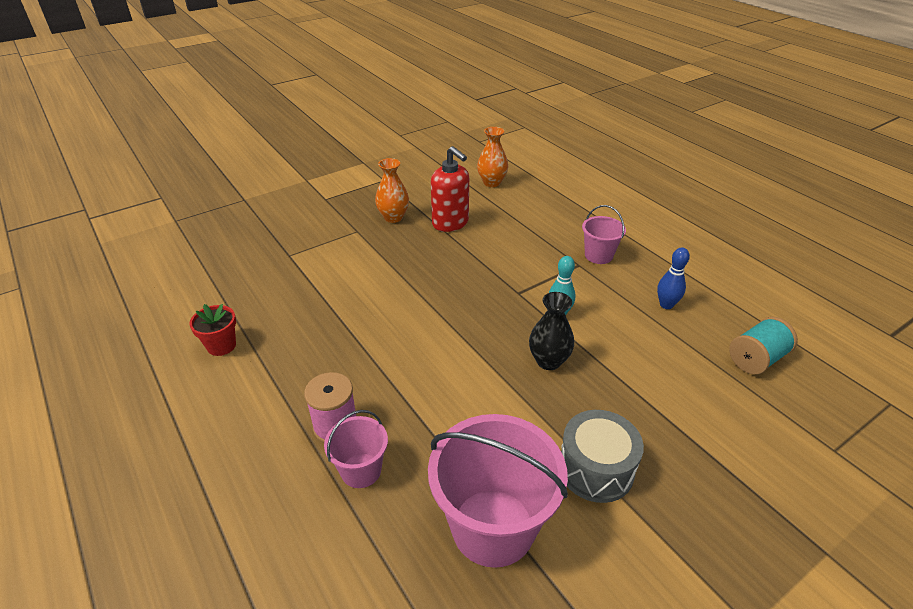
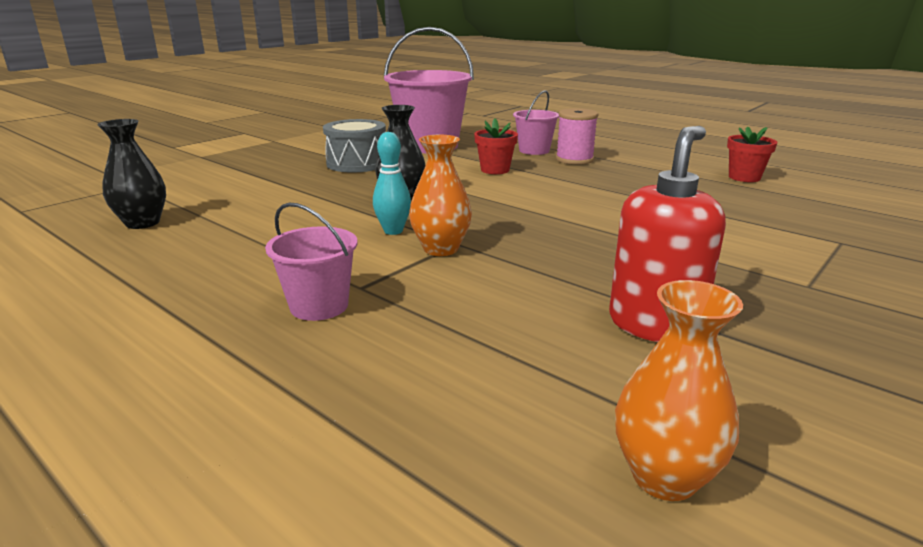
camera: 165 degrees right, 15 degrees down
(393, 217) = (785, 319): orange vase -> orange vase (441, 249)
(440, 413) = (495, 170): none -> red flower pot
(450, 223) = (654, 324): red soap dispenser -> red soap dispenser turned 90 degrees clockwise
(666, 305) = (226, 255): blue bowling pin -> none
(756, 359) = (142, 223): turquoise spool -> black vase

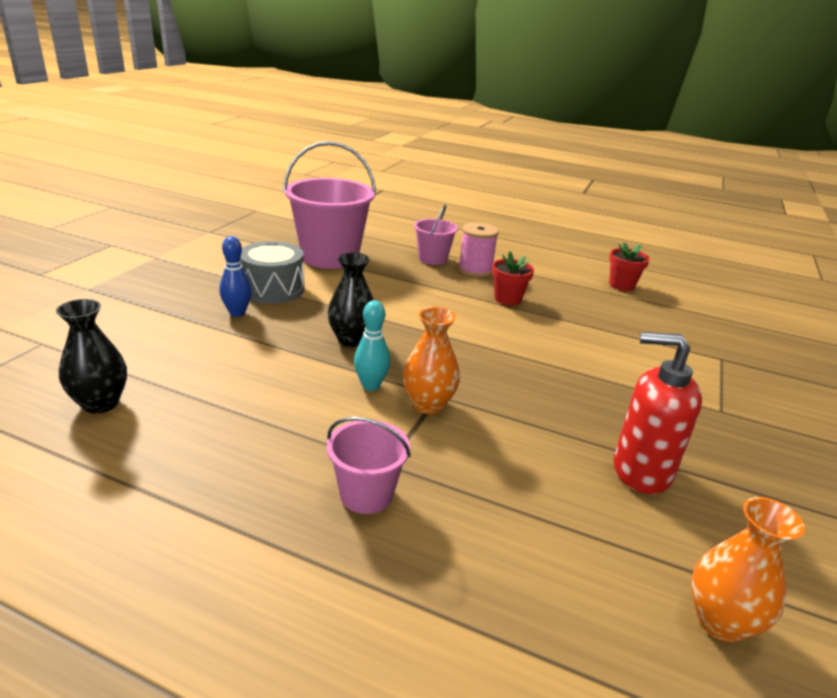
camera: 20 degrees left, 5 degrees up
(311, 176) = (237, 313): none -> blue bowling pin
(495, 170) = (413, 290): red flower pot -> red flower pot (507, 299)
(654, 324) = (641, 471): red soap dispenser -> red soap dispenser turned 90 degrees counterclockwise

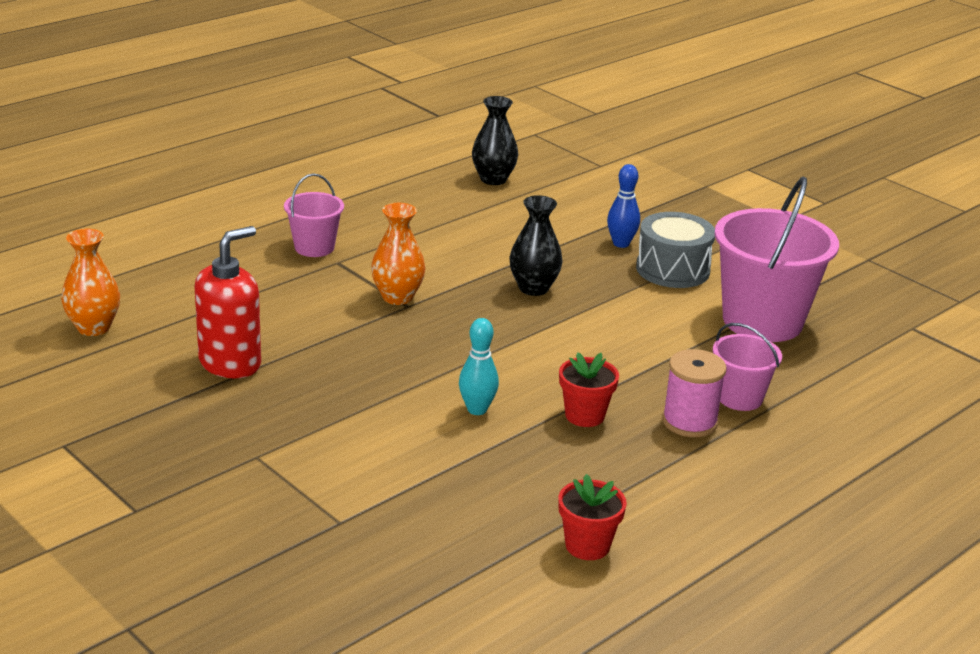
camera: 115 degrees right, 0 degrees up
(371, 385) = (445, 279): turquoise bowling pin -> turquoise bowling pin (477, 409)

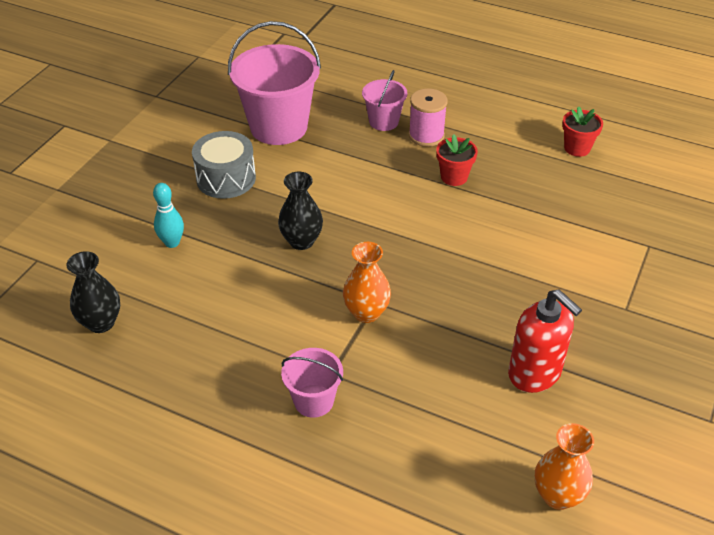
camera: 110 degrees left, 15 degrees up
(230, 363) = (535, 373): red soap dispenser -> red soap dispenser turned 150 degrees counterclockwise
(477, 409) = (486, 224): turquoise bowling pin -> turquoise bowling pin (172, 243)
(621, 244) = (196, 213): blue bowling pin -> none

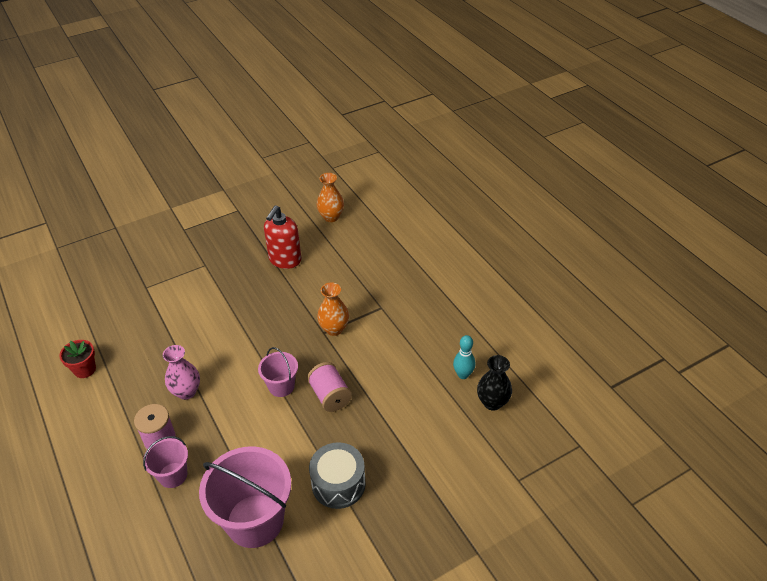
camera: 145 degrees left, 0 degrees up
(172, 243) = (415, 442): turquoise bowling pin -> turquoise bowling pin (463, 375)
(301, 241) = (330, 396): black vase -> pink spool
(313, 401) = (400, 299): pink bucket -> pink bucket (281, 386)
(454, 177) = (186, 392): red flower pot -> pink vase
(535, 373) = (285, 260): red soap dispenser -> red soap dispenser turned 150 degrees counterclockwise

